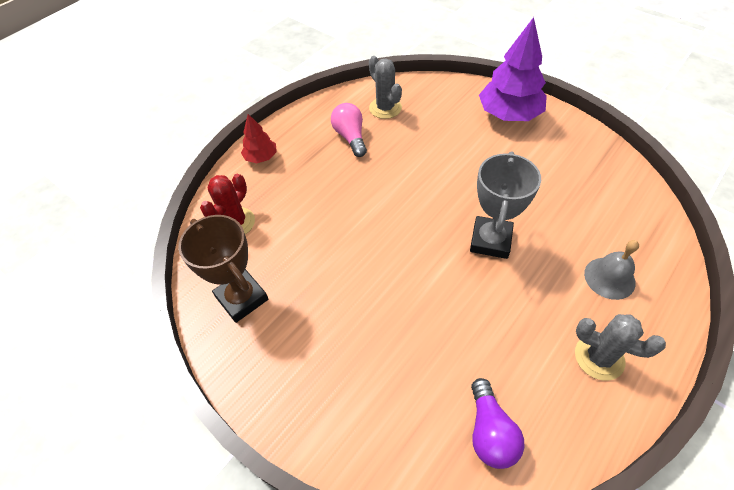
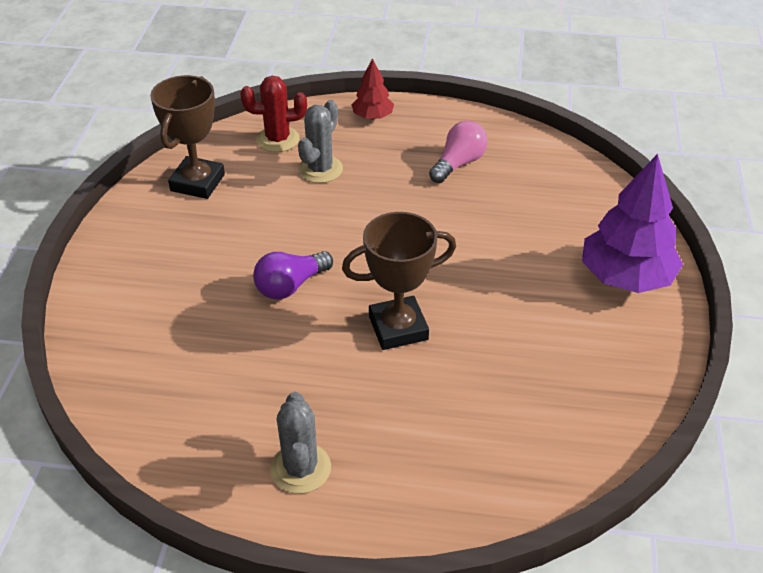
camera: 55 degrees right, 10 degrees down
(385, 108) = (530, 170): grey cactus -> grey cactus (320, 169)
(490, 240) = (398, 328): grey trophy -> brown trophy
(490, 432) = (160, 403): purple light bulb -> purple light bulb (290, 286)
(609, 278) = (422, 450): grey bell -> none

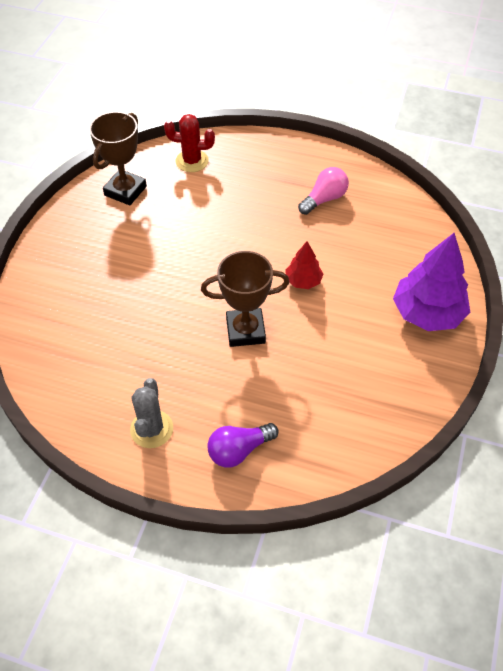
camera: 10 degrees right, 10 degrees up
(290, 286) = (175, 285): purple light bulb -> purple light bulb (239, 450)
(320, 169) = (218, 191): grey cactus -> none
(372, 116) = (268, 150): red tree -> red tree (303, 281)

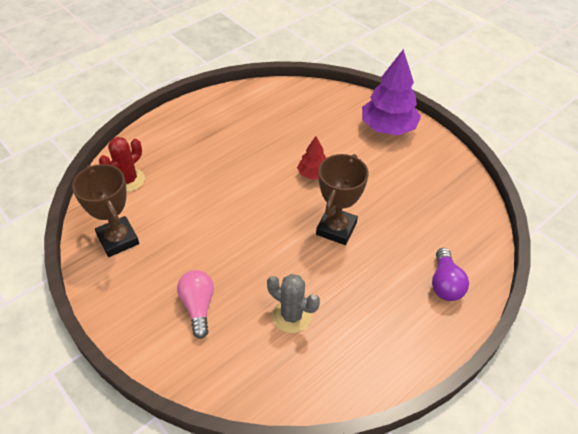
camera: 60 degrees left, 5 degrees down
(152, 429) = (394, 332): grey cactus -> grey cactus (291, 316)
(324, 199) = (244, 125): pink light bulb -> pink light bulb (198, 306)

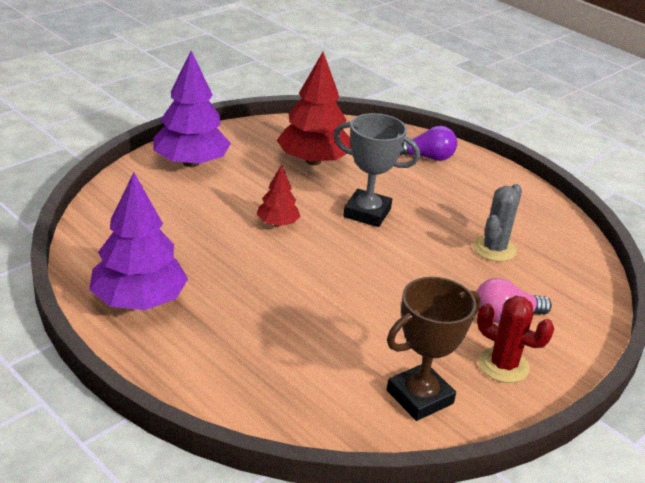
camera: 95 degrees left, 15 degrees down
(128, 180) = (297, 398): red cactus -> red cactus (503, 365)
(223, 113) = (139, 300): none -> purple tree
(336, 228) = (367, 213): brown trophy -> grey trophy
(411, 198) = (313, 161): none -> red tree

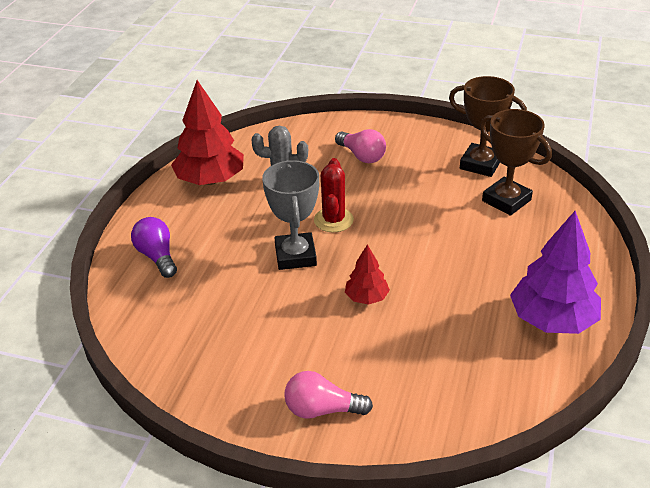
camera: 115 degrees left, 5 degrees up
(191, 163) = (322, 410): purple tree -> pink light bulb
(313, 161) = (233, 324): red tree -> red tree (210, 180)
(331, 376) = (506, 200): none -> brown trophy
(503, 365) = (414, 144): red cactus -> red cactus (333, 220)

